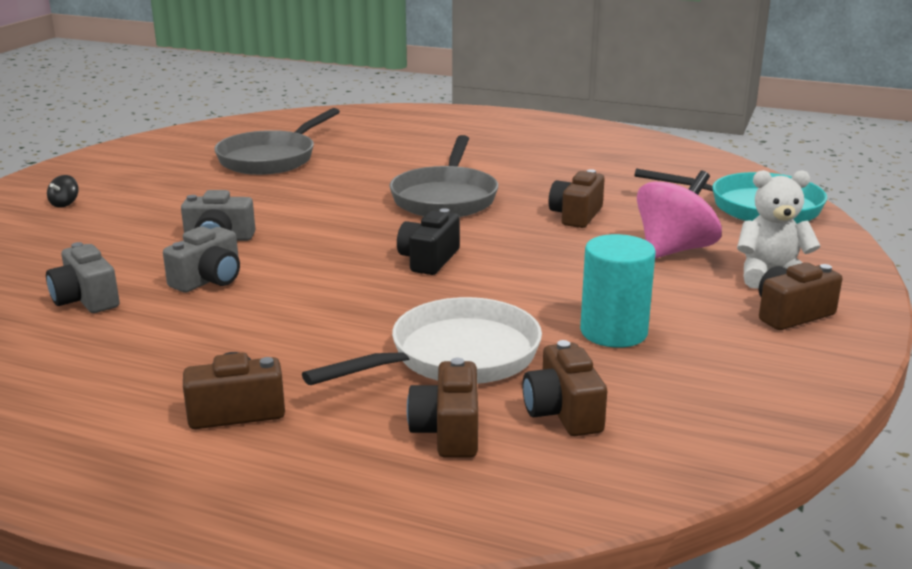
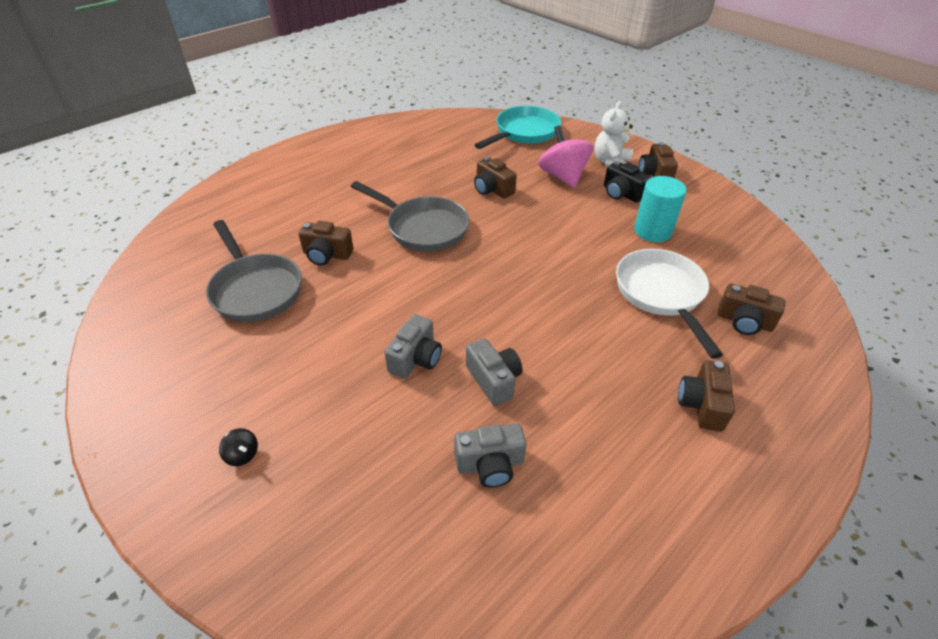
camera: 65 degrees left, 20 degrees up
(429, 260) = (522, 265): black camera -> black camera (621, 193)
(563, 412) = (732, 276): brown camera -> brown camera (327, 255)

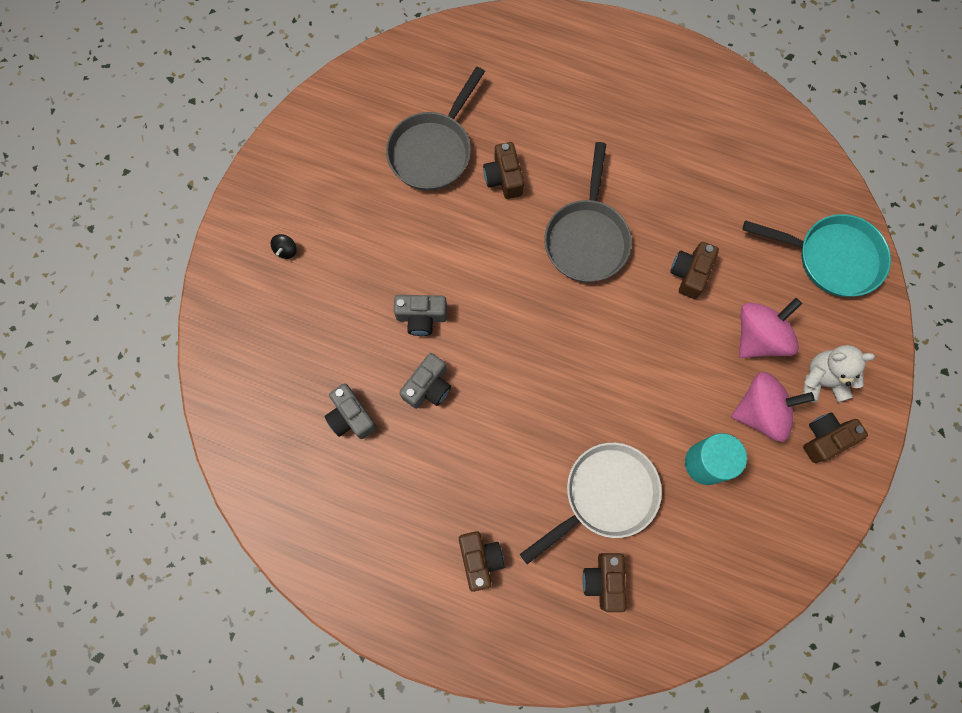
camera: 65 degrees right, 30 degrees up
(621, 193) = (761, 411): black camera -> pink spinning top
(702, 405) = (480, 559): brown camera -> brown camera turned 90 degrees clockwise

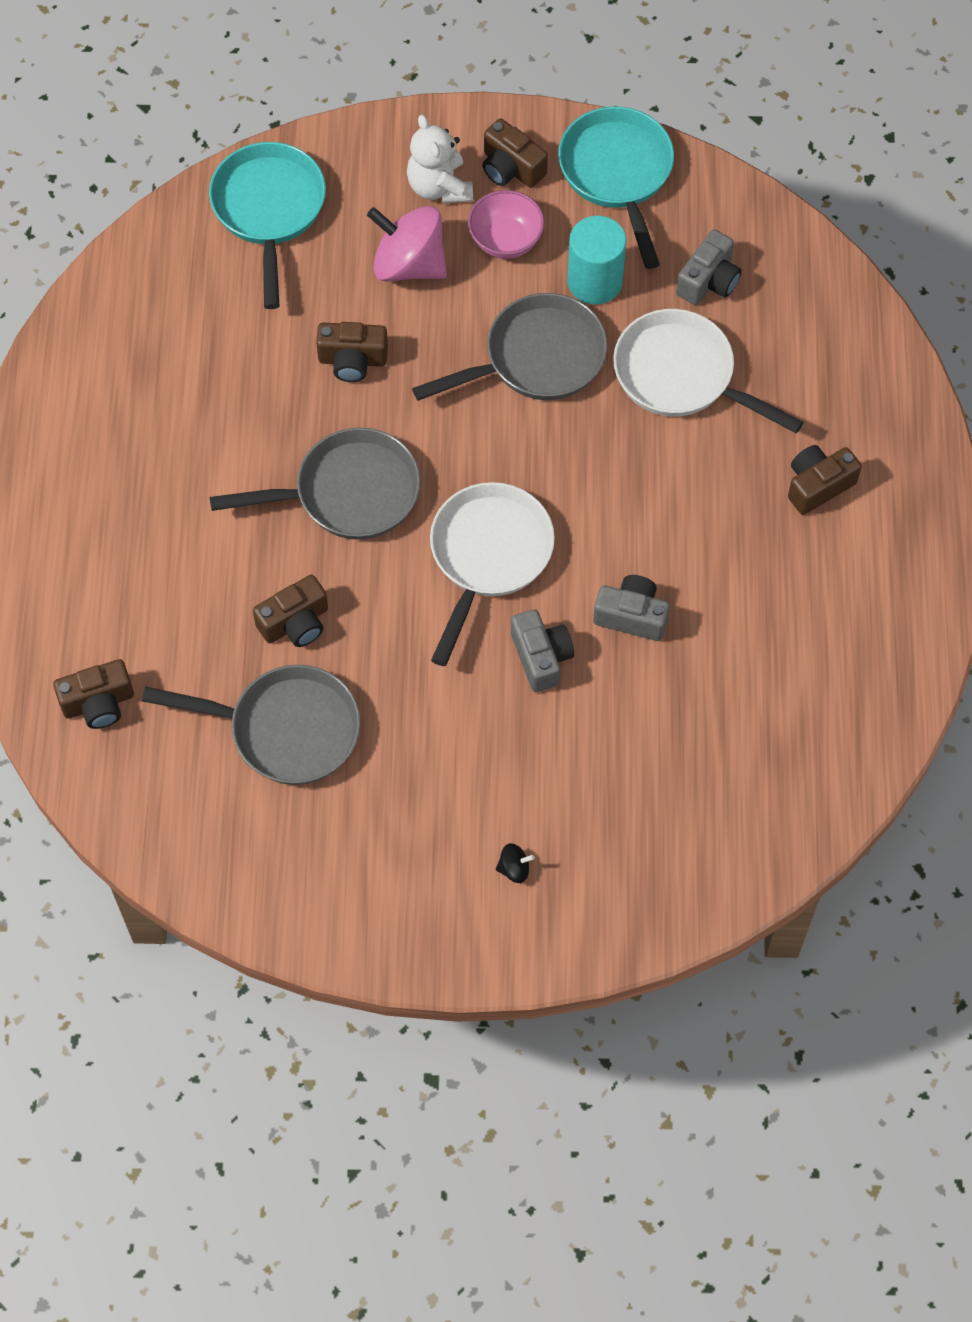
camera: 110 degrees left, 10 degrees down
(351, 416) = (710, 694): grey camera -> grey camera (708, 281)
(508, 310) = (488, 556): none -> white pan
(604, 581) = (781, 349): brown camera -> brown camera (98, 703)
(652, 397) = (537, 358): none -> grey pan
(761, 411) = (505, 240): pink spinning top -> pink bowl
(799, 517) = (618, 174): none -> turquoise pan

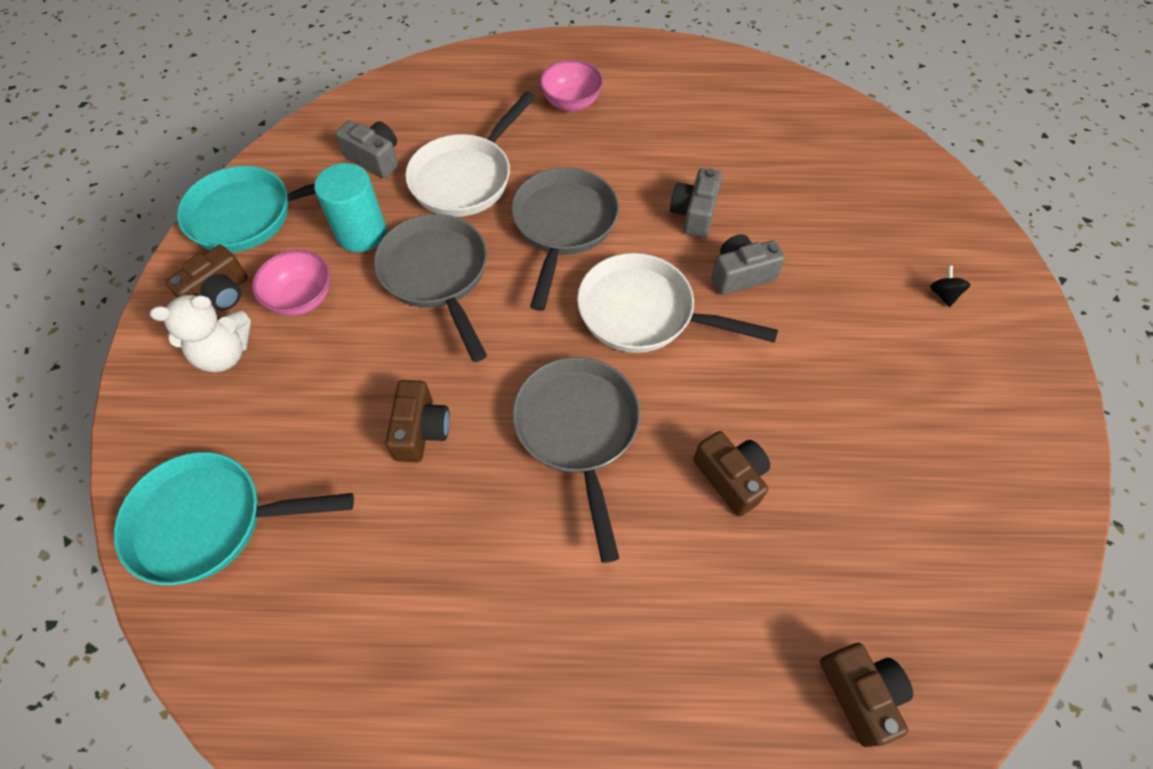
camera: 90 degrees left, 5 degrees down
(286, 729) = (851, 483): grey pan -> grey pan (563, 226)
(409, 264) = (312, 380): pink spinning top -> none
(818, 485) = (571, 103): brown camera -> pink bowl

